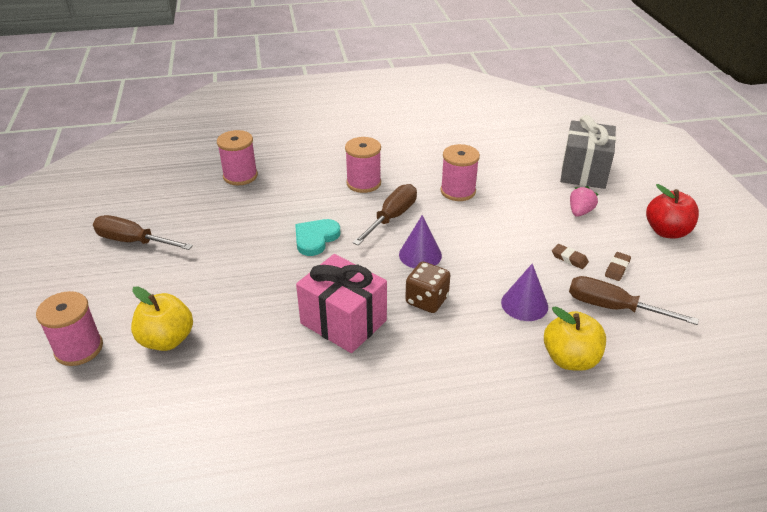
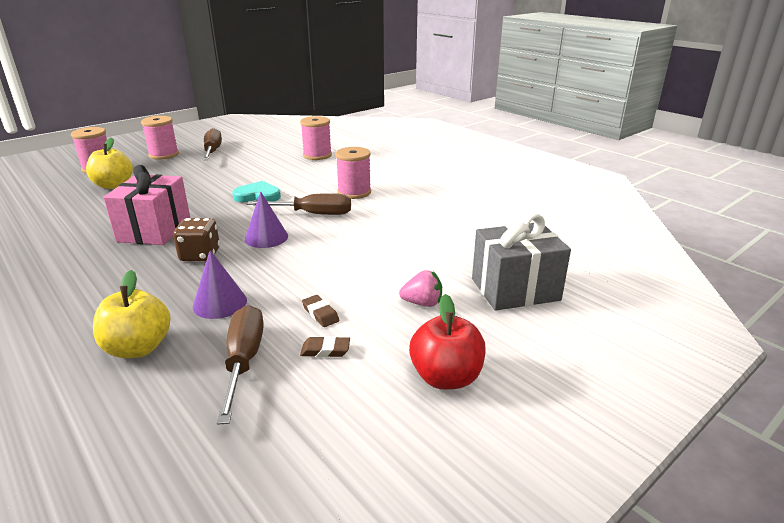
camera: 60 degrees right, 10 degrees down
(458, 191) = (386, 231): pink spool -> pink spool (164, 155)
(569, 259) = (320, 314): brown eraser -> brown eraser turned 45 degrees counterclockwise

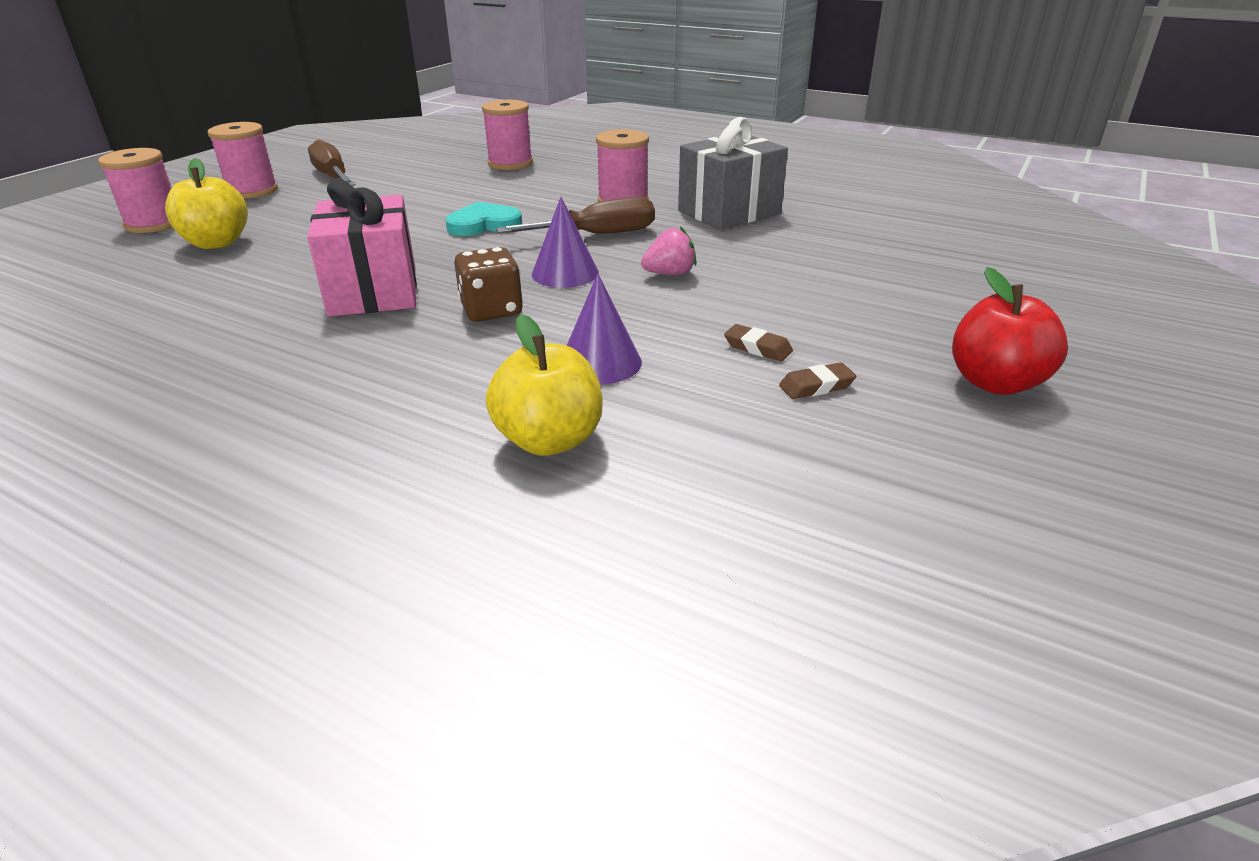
camera: 20 degrees left, 5 degrees up
(244, 360) = (723, 420): brown screwdriver -> none
(422, 303) = (871, 311): pink strawberry -> pink strawberry (670, 274)
(515, 289) = (960, 277): grey gift -> grey gift (729, 212)

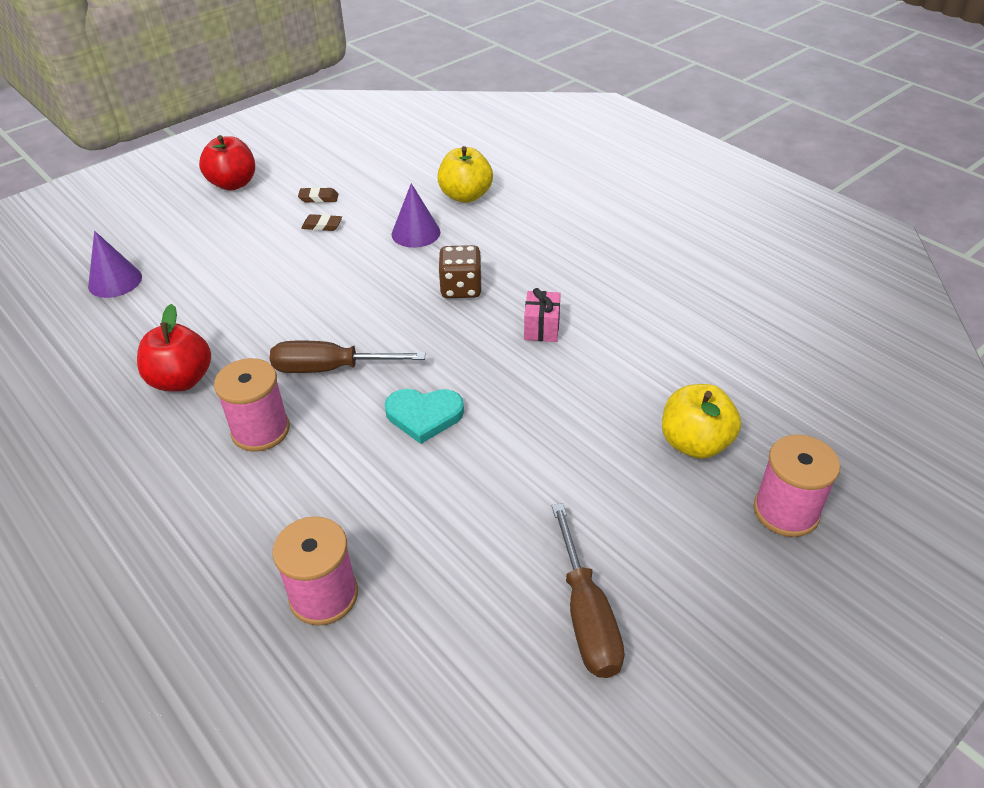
camera: 160 degrees left, 10 degrees up
(252, 191) = (695, 589): pink spool -> none
(373, 291) = (542, 328): pink gift -> pink gift, size x0.50
(565, 273) = (390, 319): purple cone -> purple cone (115, 281)
(670, 274) = (314, 301): pink strawberry -> none
(729, 212) = (181, 380): grey gift -> red apple
(757, 348) = (322, 225): brown eraser -> brown eraser turned 45 degrees counterclockwise

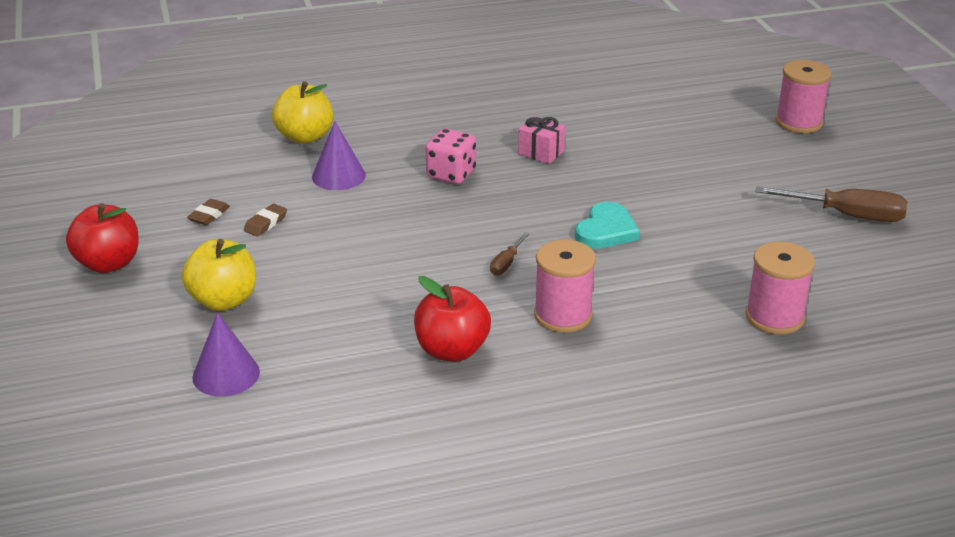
camera: 65 degrees left, 10 degrees down
(329, 368) = (506, 264): brown screwdriver -> brown screwdriver, size x0.49
(461, 288) = (451, 174): brown dice -> pink dice
(695, 443) = (717, 132): yellow apple -> yellow apple (223, 300)

